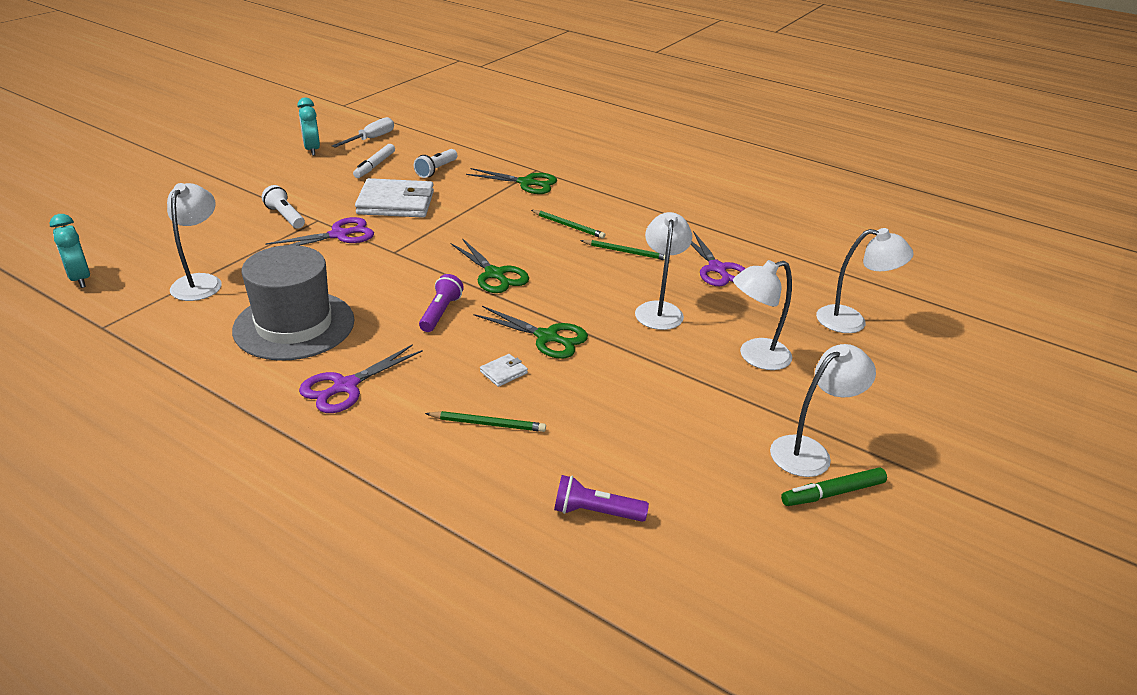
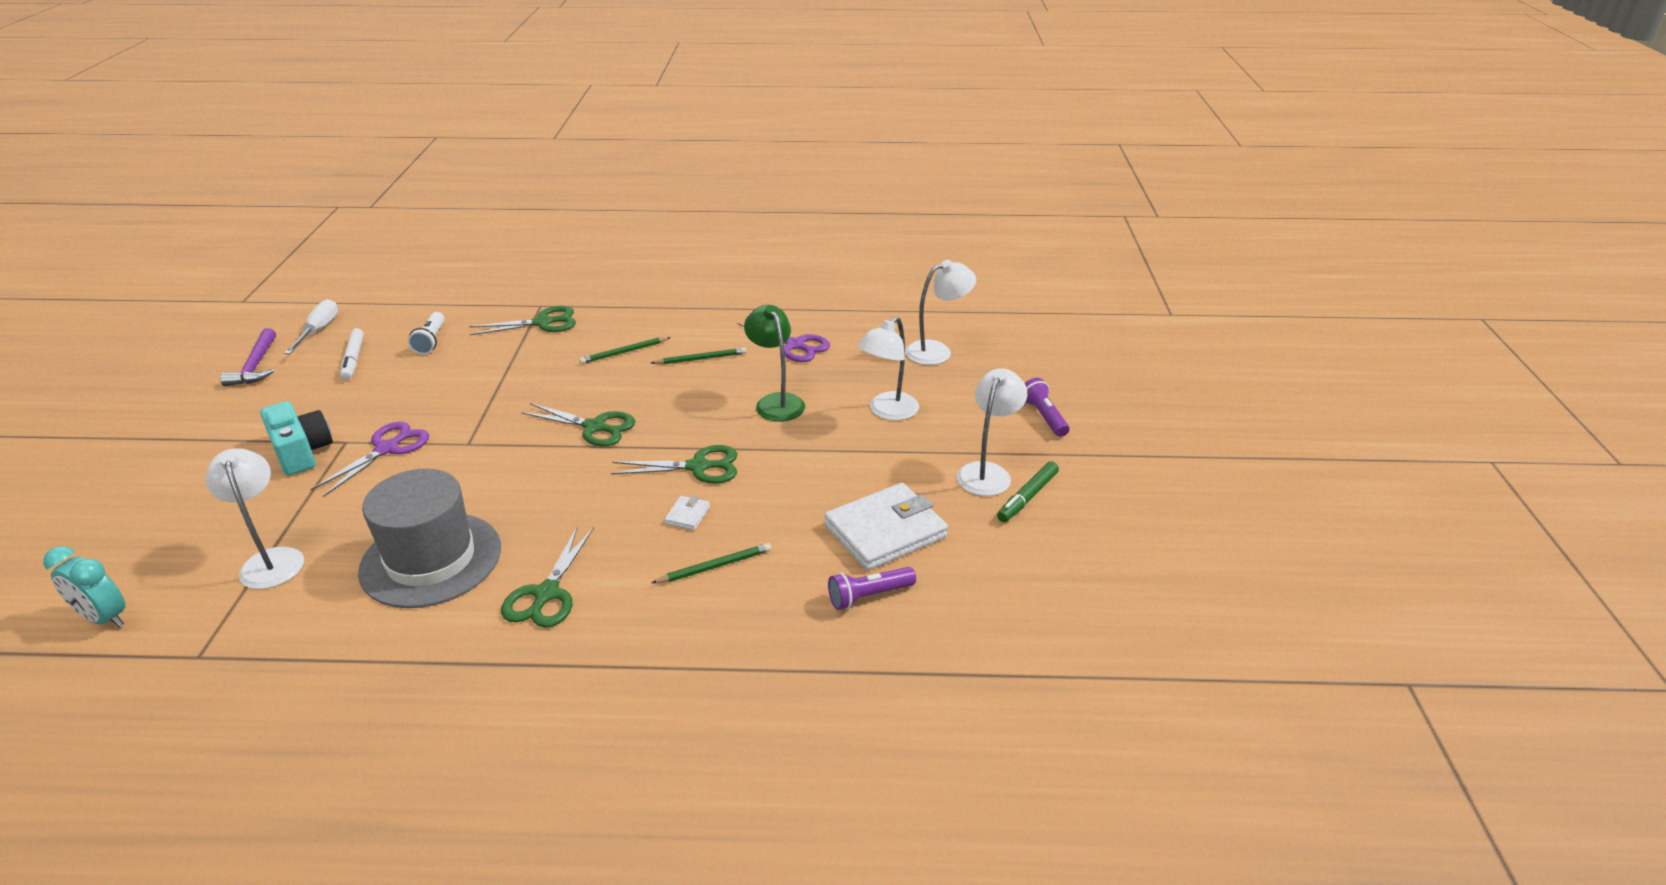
camera: 30 degrees left, 0 degrees up
(285, 216) = (301, 452): white flashlight -> turquoise camera
(312, 150) = (256, 366): turquoise clock -> purple hammer
(345, 386) = (546, 594): purple scissors -> green scissors
(396, 203) = (419, 392): white wallet -> white wallet (885, 531)
(441, 312) = (575, 485): purple flashlight -> purple flashlight (1044, 416)
(568, 226) = (624, 352): green pencil -> green pencil turned 150 degrees clockwise
(659, 310) = (776, 402): white lamp -> green lamp

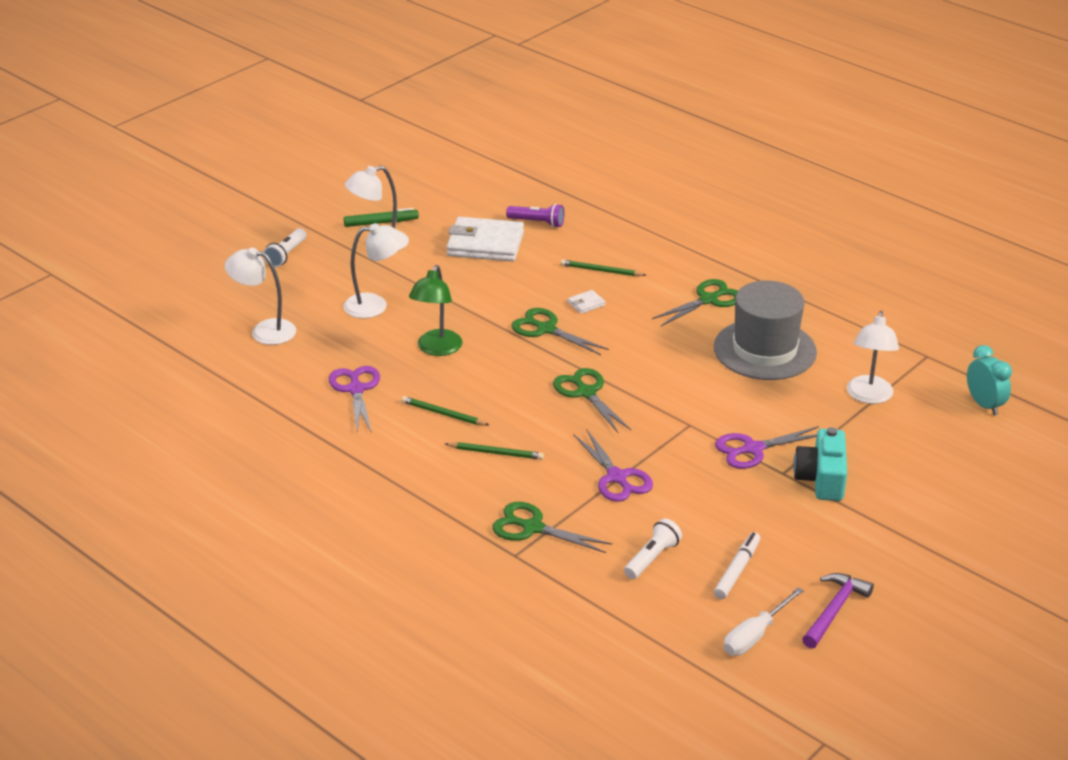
camera: 140 degrees left, 0 degrees up
(503, 377) = (617, 477): none -> purple scissors
(1044, 416) = (286, 255): purple flashlight -> white flashlight

